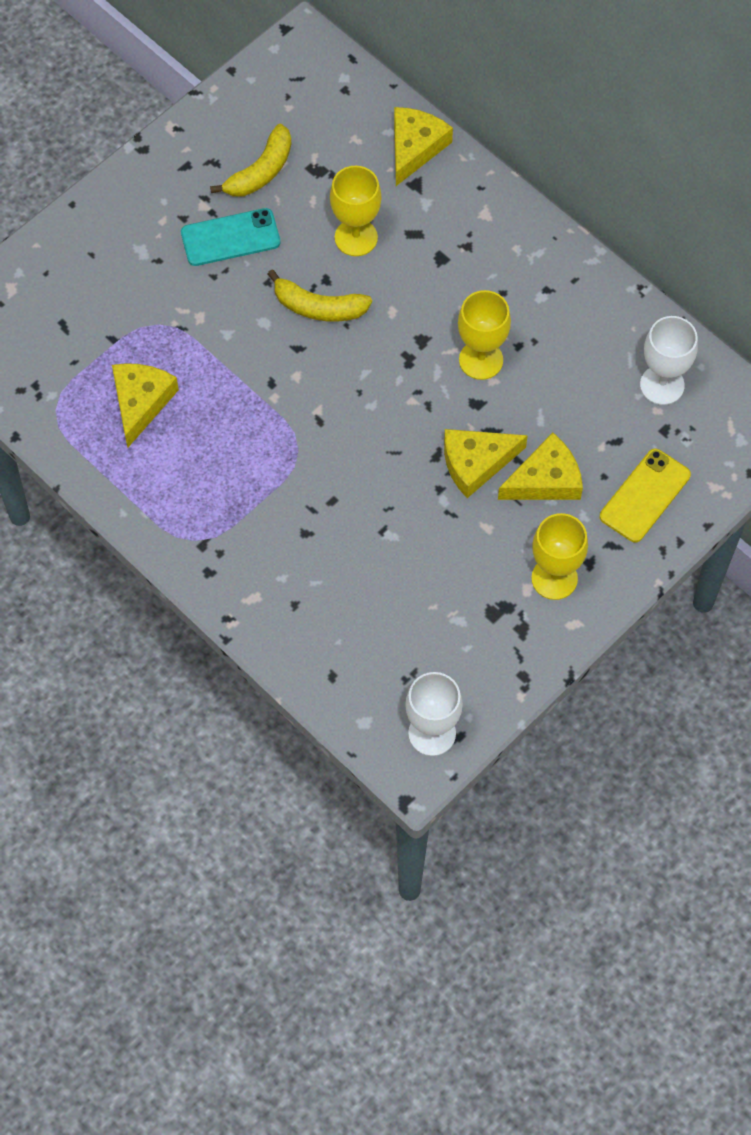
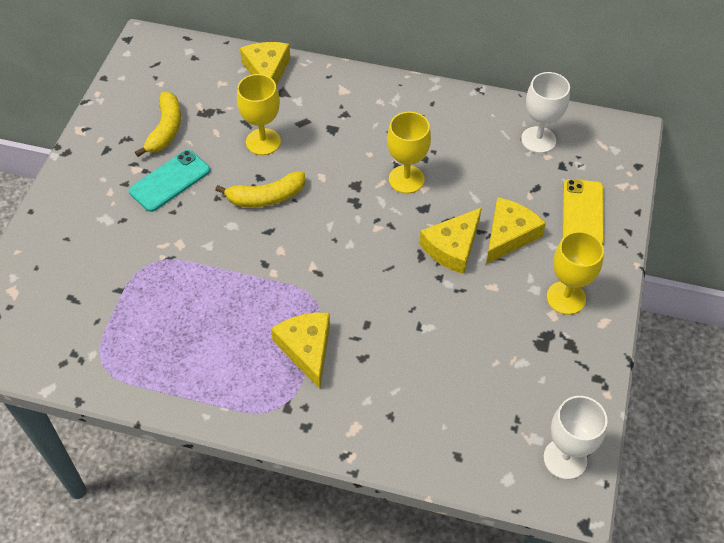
camera: 30 degrees left, 10 degrees down
(141, 402) = (170, 325): yellow cheese -> yellow cheese (306, 349)

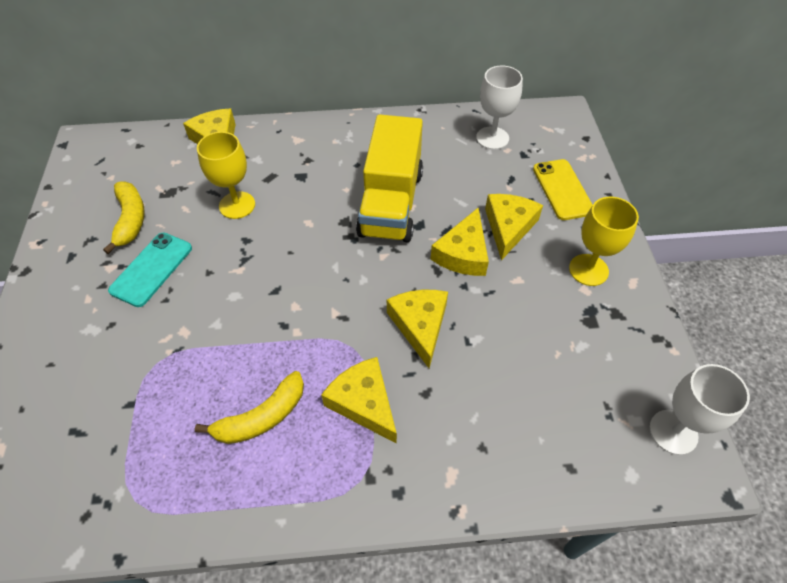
camera: 20 degrees left, 0 degrees up
(266, 197) = (260, 257): yellow banana -> yellow banana (261, 417)
(383, 300) = (420, 325): none -> yellow cheese
(406, 179) = (391, 203): yellow goblet -> yellow truck

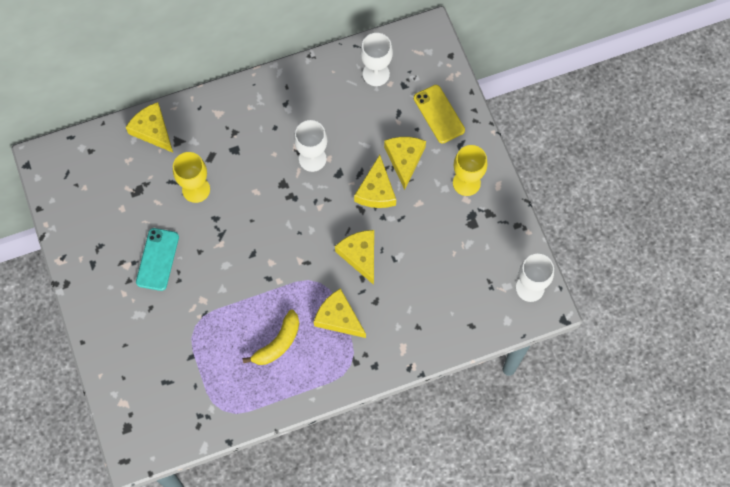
camera: 15 degrees left, 15 degrees up
(130, 220) = (121, 222): yellow banana -> none
(391, 203) = (312, 158): yellow truck -> white goblet

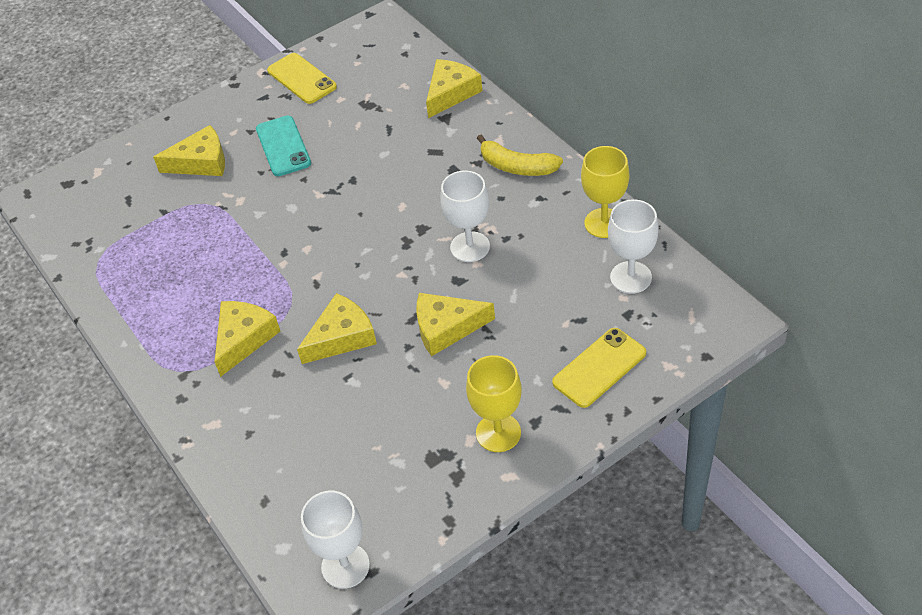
camera: 80 degrees right, 20 degrees down
(84, 231) = (302, 79): none -> yellow phone
(157, 259) = (283, 146): turquoise phone -> turquoise phone turned 75 degrees clockwise
(196, 189) = (385, 151): yellow goblet -> yellow goblet (604, 223)
(278, 343) = (195, 287): yellow banana -> yellow banana (517, 166)
(404, 159) = (507, 347): yellow cheese -> yellow cheese (201, 162)

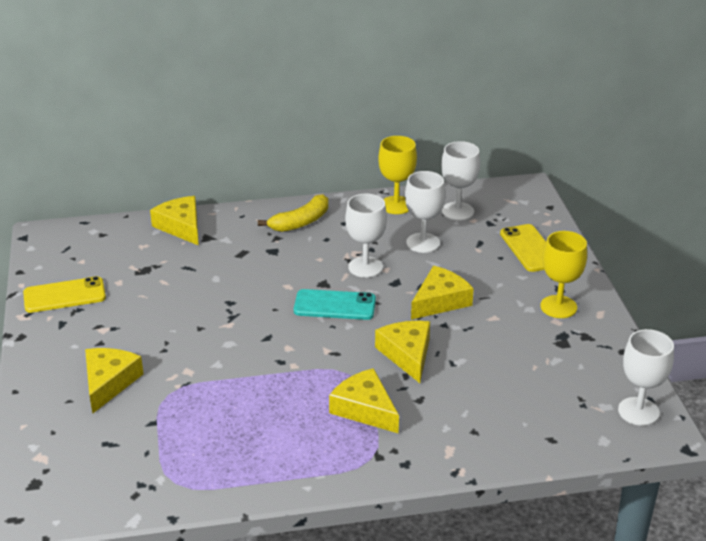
camera: 70 degrees left, 15 degrees down
(283, 146) = (144, 328): turquoise phone -> turquoise phone (334, 305)
(446, 328) = (440, 301): yellow cheese -> yellow cheese turned 150 degrees counterclockwise
(545, 273) = (423, 243): none -> white goblet

